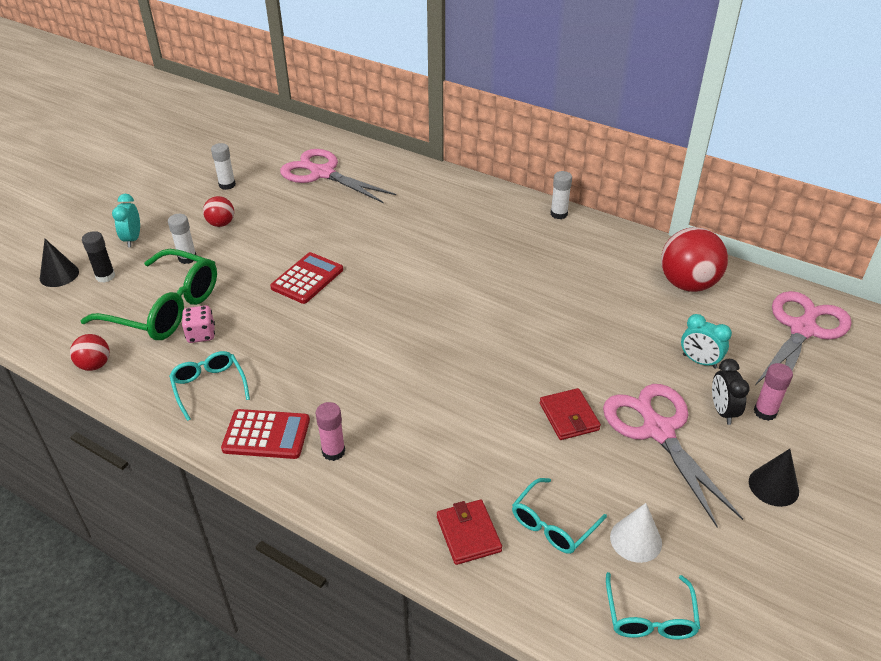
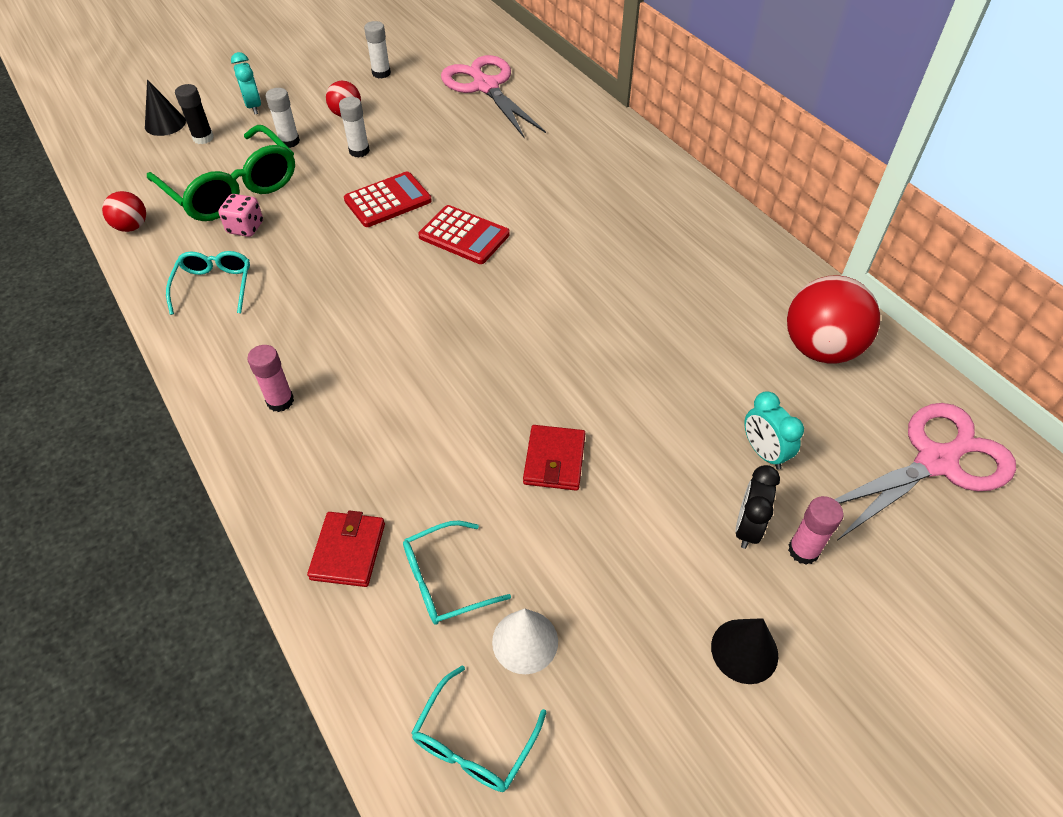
camera: 25 degrees right, 10 degrees up
(132, 239) = (253, 106): turquoise clock -> turquoise clock turned 135 degrees clockwise
(266, 435) = (230, 357): red calculator -> red calculator (464, 236)
(559, 214) = (719, 210): white glue stick -> white glue stick (359, 151)
(658, 431) = (648, 520): pink scissors -> none

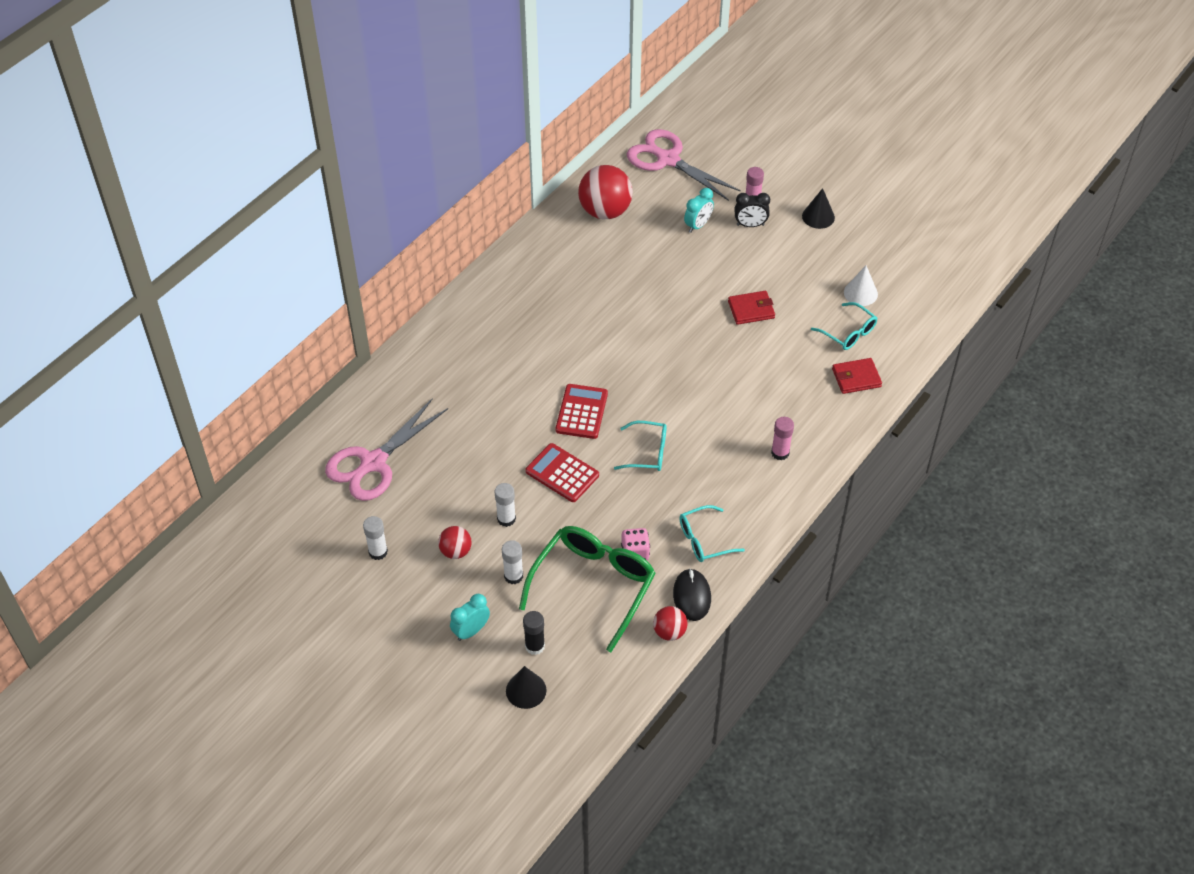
camera: 110 degrees left, 0 degrees up
(155, 255) = (692, 596): none -> black mouse
(474, 742) = (916, 297): turquoise glasses -> turquoise glasses (648, 452)

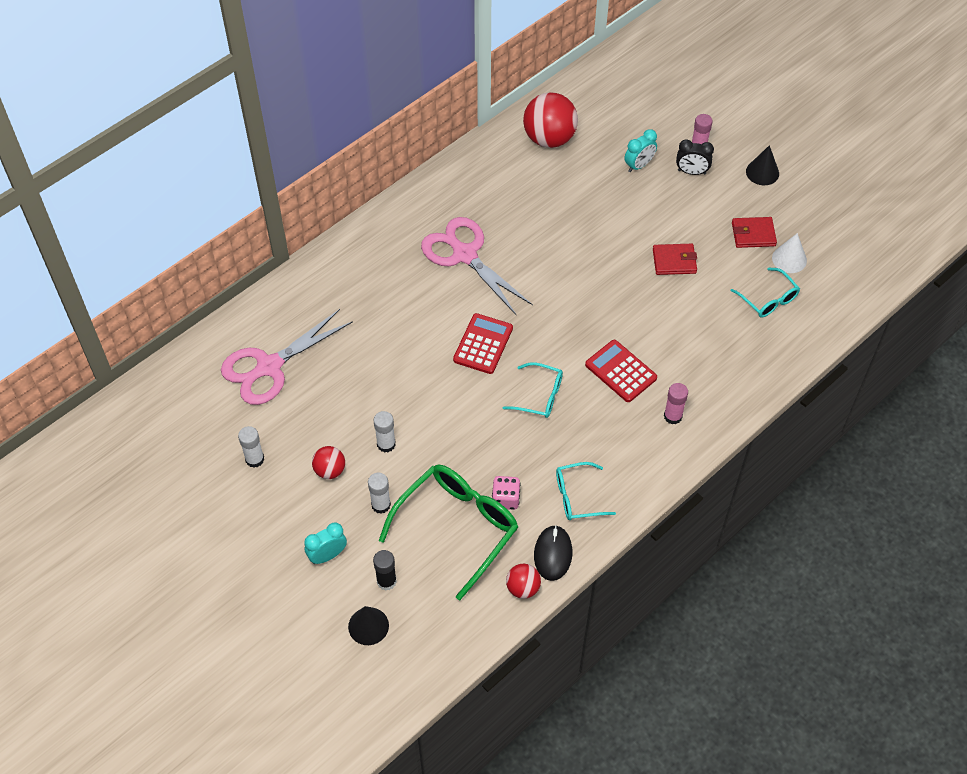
camera: 10 degrees right, 5 degrees up
(562, 473) = (450, 405): red calculator -> red calculator (620, 371)
(668, 160) = (623, 93): pink scissors -> pink scissors (465, 255)
(856, 378) = (766, 348): red wallet -> red wallet (753, 234)

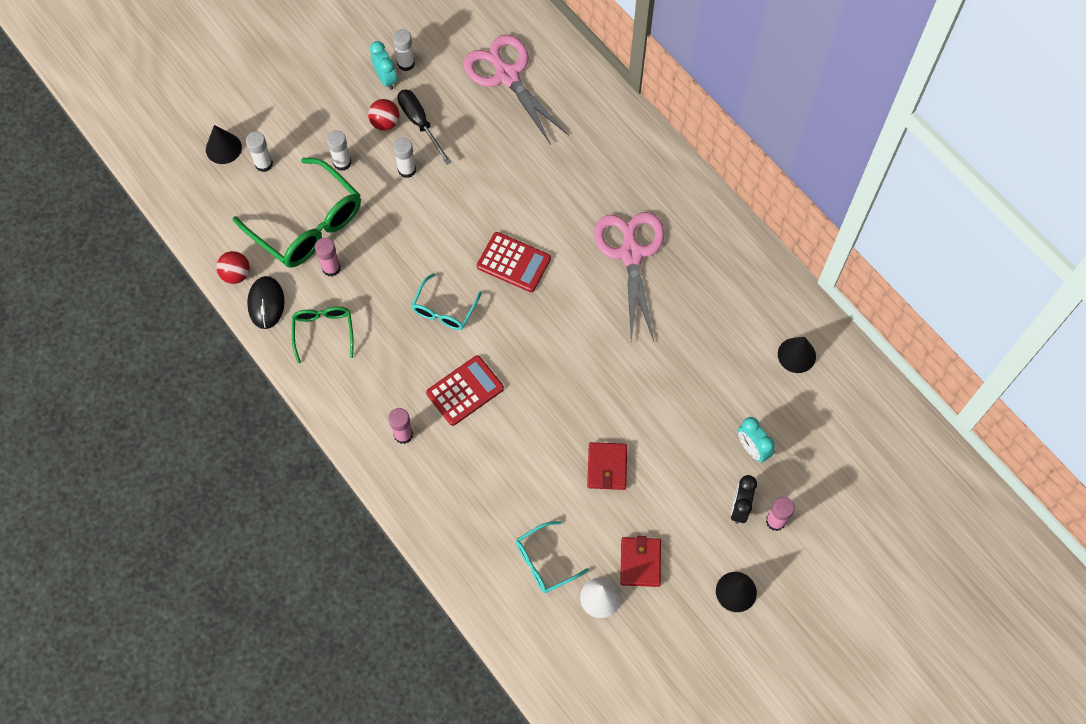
camera: 95 degrees right, 10 degrees up
(327, 555) = (298, 119): turquoise clock -> turquoise clock (386, 79)
(329, 438) = (420, 123): none -> black screwdriver
(386, 581) = (264, 164): black glue stick -> white glue stick
(465, 255) = (631, 254): pink scissors -> pink scissors turned 60 degrees counterclockwise
(505, 499) = (331, 268): pink dice -> pink glue stick
(549, 138) = (796, 355): red ball -> black cone
(553, 554) = (266, 303): black mouse -> black mouse turned 75 degrees clockwise
(577, 497) = (323, 331): turquoise glasses -> green glasses

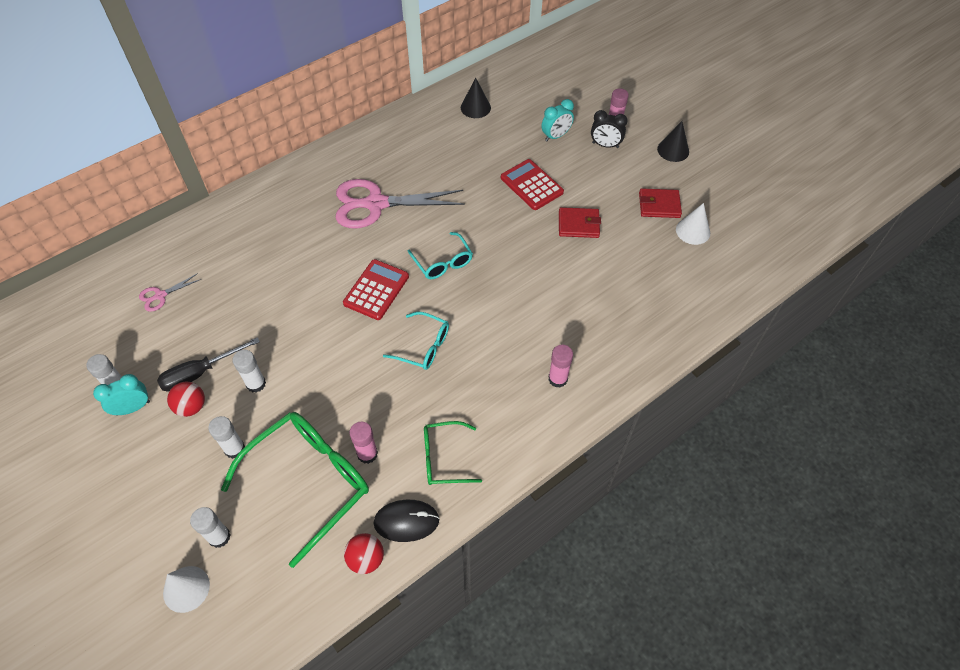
camera: 90 degrees left, 10 degrees down
(223, 148) = (186, 589): black cone -> white cone
(465, 391) = (510, 328): red calculator -> red calculator (531, 185)
(507, 76) = (160, 295): pink scissors -> pink scissors, size x0.44
(544, 562) = (669, 268): turquoise glasses -> turquoise glasses (443, 262)

